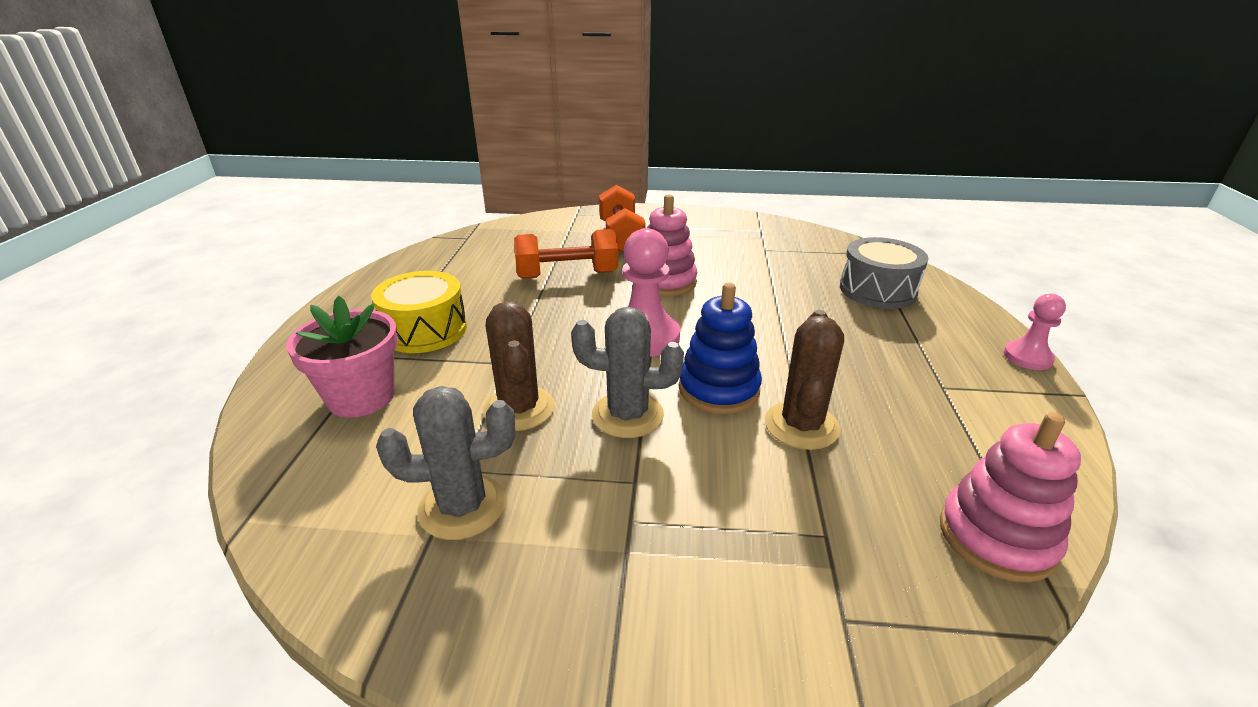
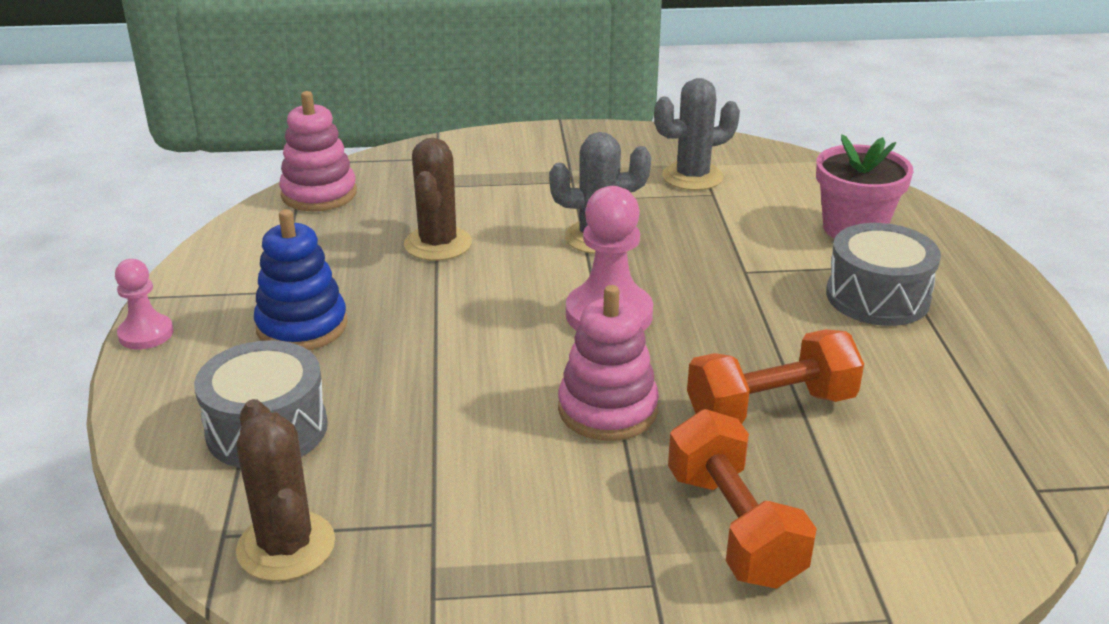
camera: 170 degrees right, 0 degrees up
(425, 330) = (877, 297): yellow drum -> grey drum
(519, 408) = (700, 233): brown cactus -> brown cactus (286, 546)
(718, 389) = (515, 266): blue stacking toy -> blue stacking toy (302, 326)

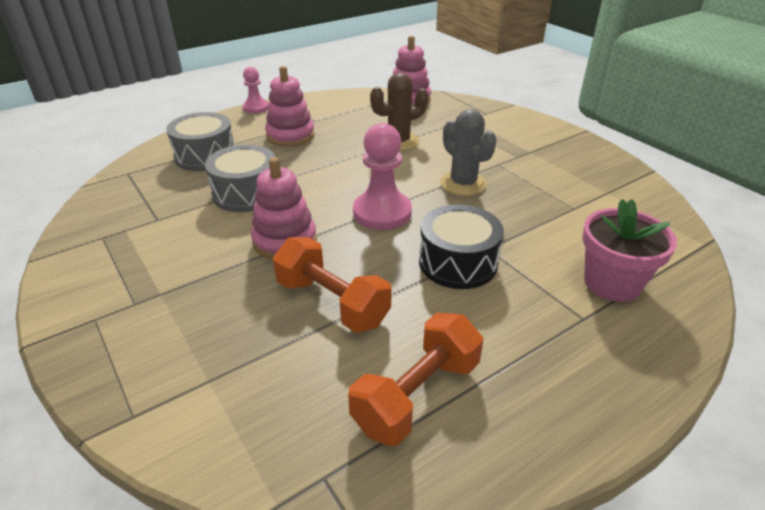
camera: 60 degrees right, 5 degrees up
(286, 546) = (125, 189): brown cactus -> none
(302, 326) = (290, 135): blue stacking toy -> pink stacking toy
(692, 177) = (585, 194): grey cactus -> none
(734, 527) = (197, 320): orange dumbbell -> orange dumbbell (417, 395)
(756, 299) = (458, 262): none -> black drum
(877, 297) = (523, 319): grey drum -> grey drum (246, 193)

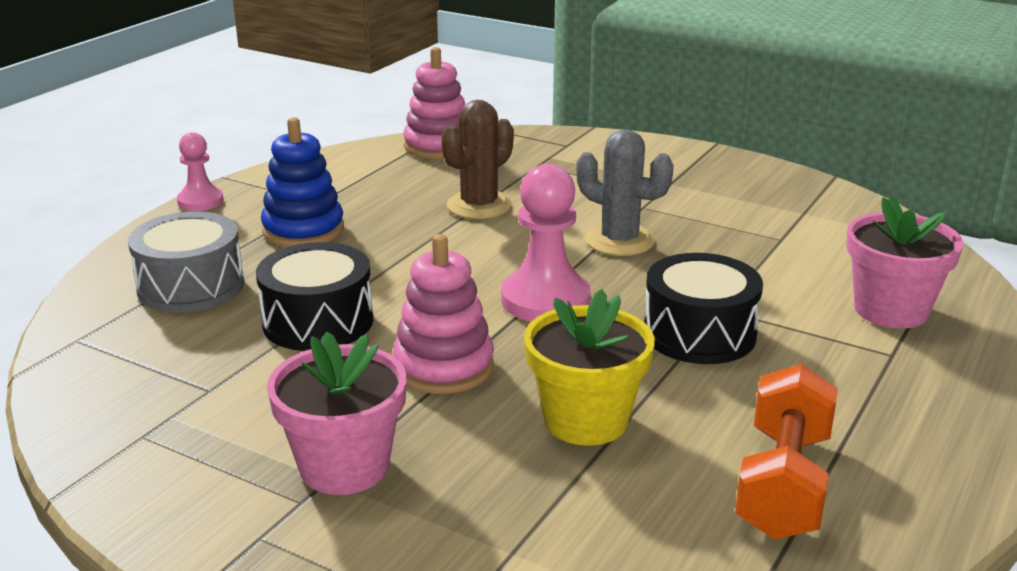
camera: 25 degrees left, 10 degrees down
(174, 289) = (344, 467): none -> pink flower pot
(246, 193) = (318, 322): grey drum -> black drum
(290, 135) = (303, 230): pink stacking toy -> blue stacking toy
(332, 303) = (586, 420): orange dumbbell -> yellow flower pot

